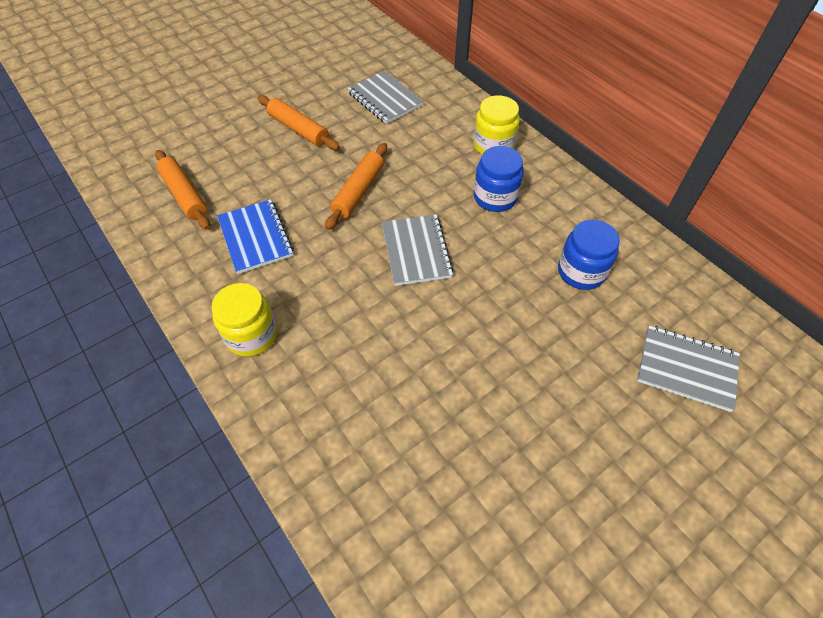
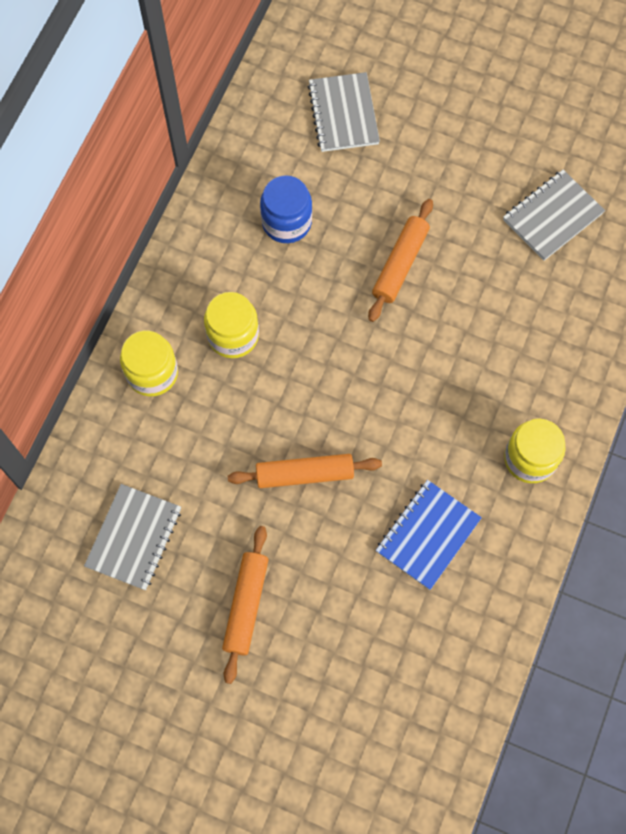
camera: 120 degrees left, 15 degrees up
(184, 195) = (421, 656): orange rolling pin -> orange rolling pin (400, 264)
(416, 251) = (350, 373): grey notebook -> grey notebook (552, 216)
(495, 197) = (233, 335): blue jar -> yellow jar

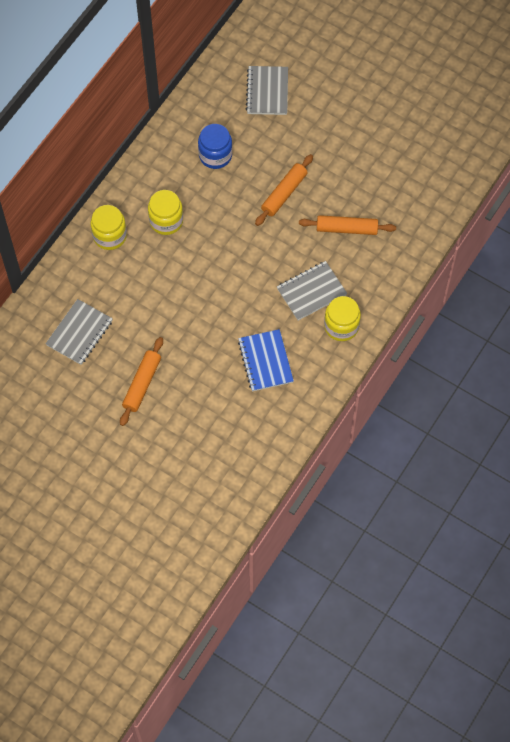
camera: 10 degrees right, 5 degrees down
(304, 474) = (195, 312): orange rolling pin -> orange rolling pin (346, 228)
(427, 535) = (265, 361): blue notebook -> blue notebook turned 60 degrees counterclockwise
(552, 216) = (391, 178): grey notebook -> grey notebook (311, 291)

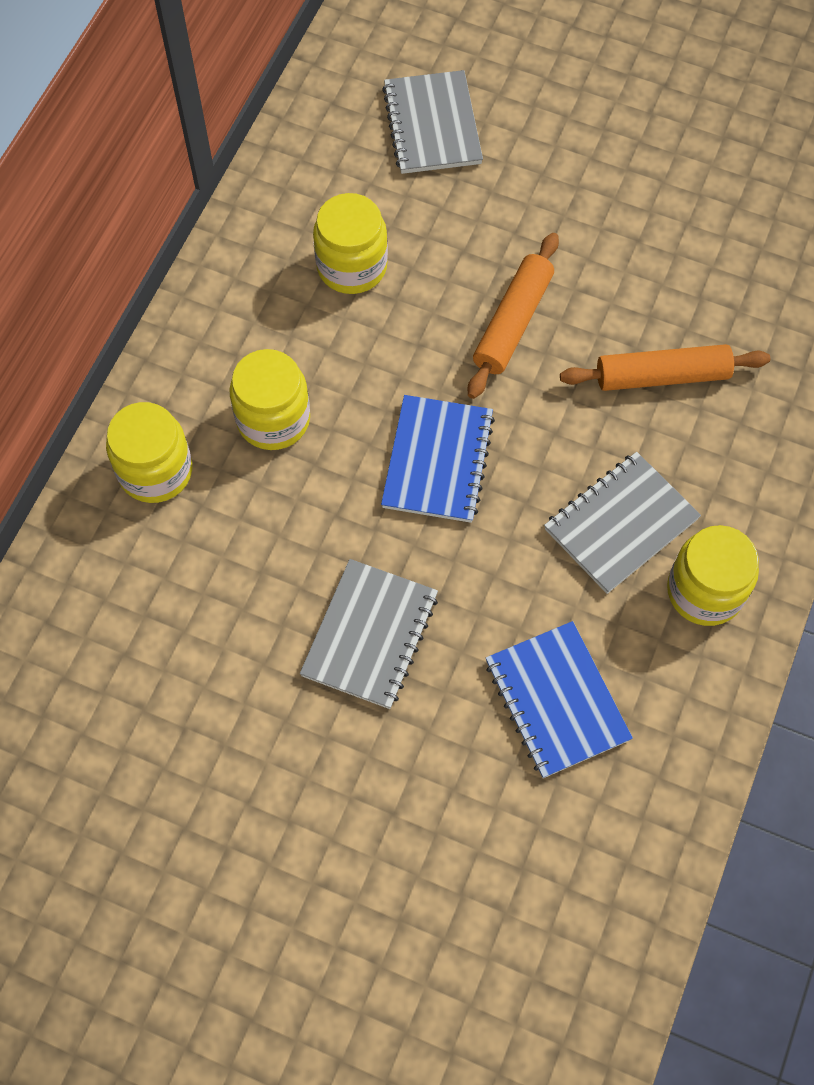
camera: 10 degrees left, 0 degrees up
(79, 333) = (121, 705): grey notebook -> grey notebook (370, 635)
(142, 384) = (286, 804): orange rolling pin -> none
(215, 155) = (352, 266): blue jar -> yellow jar
(236, 251) = (438, 461): none -> blue notebook

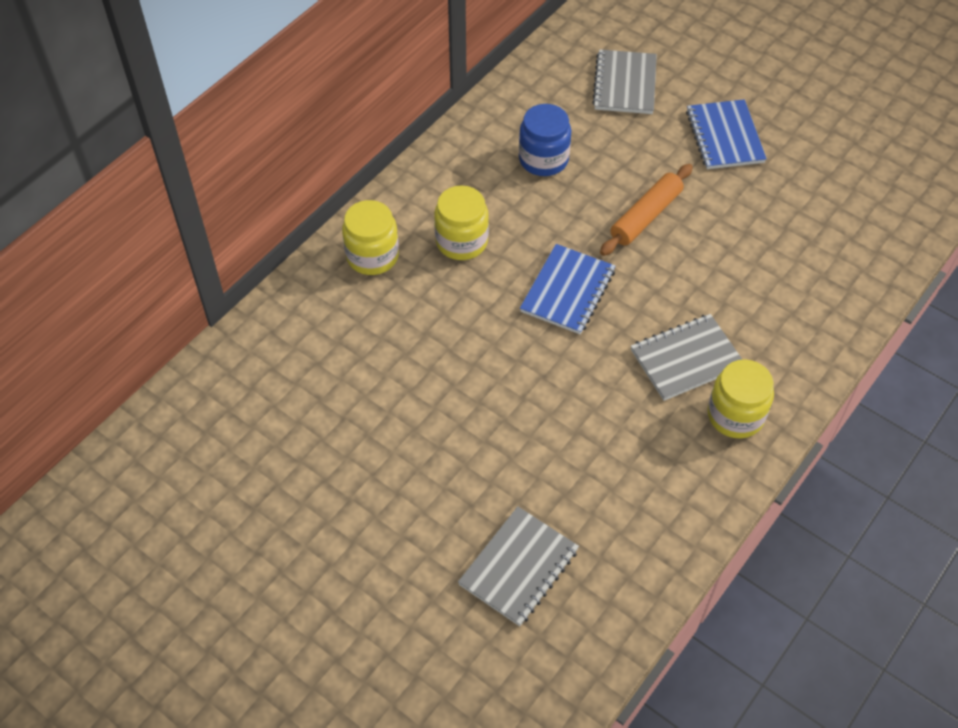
camera: 15 degrees right, 10 degrees down
(352, 266) = (543, 159): yellow jar -> blue jar
(370, 635) = (488, 389): grey notebook -> grey notebook (519, 567)
(556, 701) = (607, 461): blue notebook -> blue notebook (724, 137)
(662, 376) = (743, 271): orange rolling pin -> none

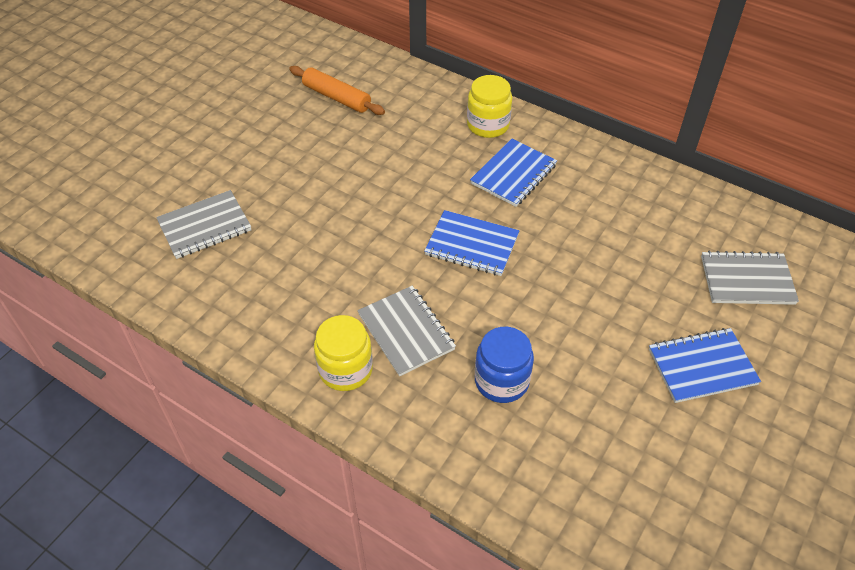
camera: 85 degrees right, 5 degrees down
(461, 241) = (513, 174): yellow jar -> blue notebook
(519, 567) = (205, 226): grey notebook -> grey notebook turned 60 degrees counterclockwise
(543, 159) = (623, 222): blue jar -> blue jar (501, 381)
(646, 216) = (572, 300): orange rolling pin -> orange rolling pin (336, 97)

